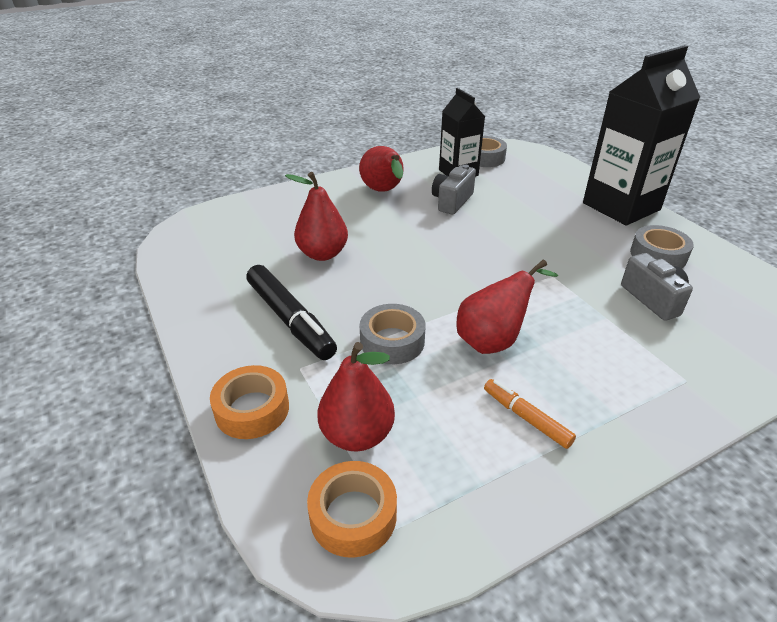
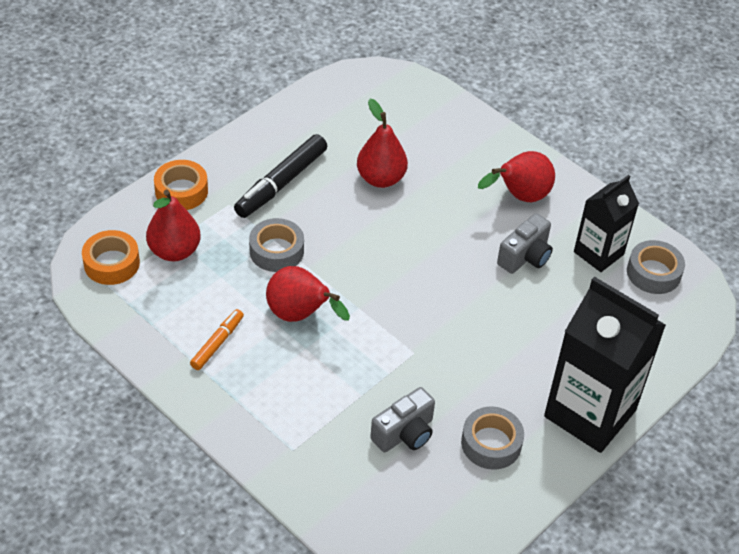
camera: 70 degrees right, 10 degrees up
(452, 201) = (525, 257): grey camera -> grey camera turned 120 degrees clockwise

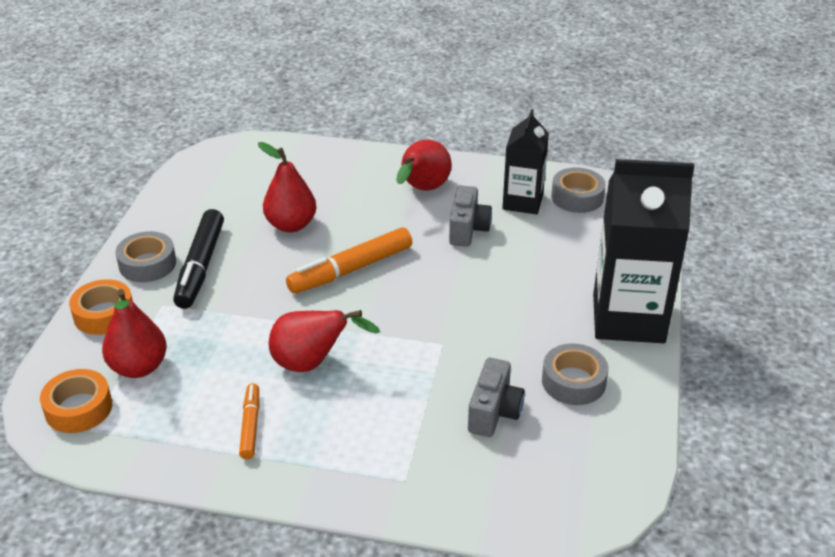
camera: 30 degrees left, 10 degrees down
(276, 251) = (243, 322): grey tape -> grey tape (147, 264)
(395, 246) = (350, 270): none -> orange marker

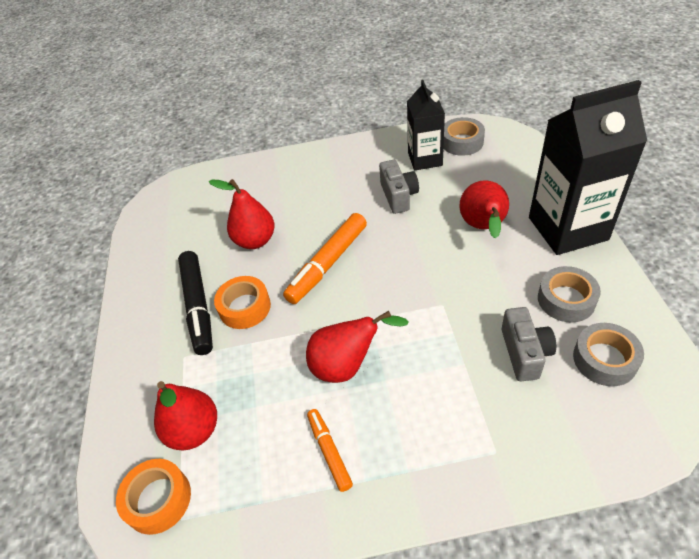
camera: 15 degrees left, 10 degrees up
(104, 314) = (134, 387): orange tape -> orange tape (244, 307)
(147, 264) = (149, 321): grey tape -> grey tape (604, 359)
(422, 189) = (342, 174): red pear -> red pear (483, 227)

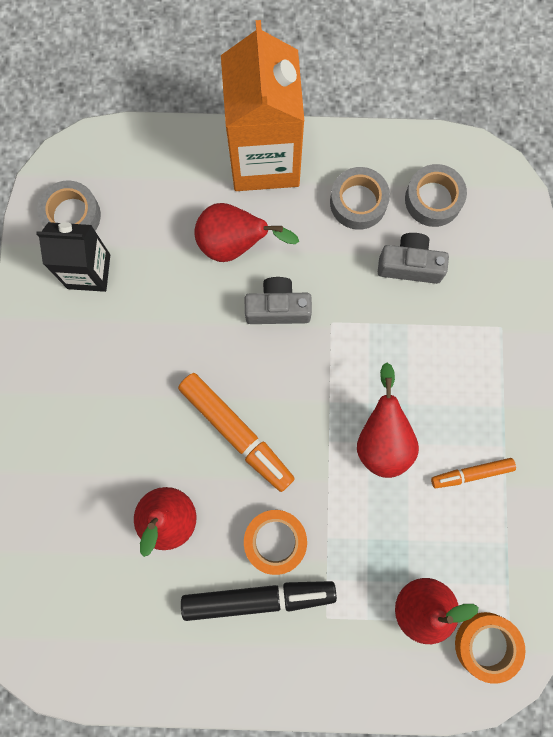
camera: 85 degrees left, 30 degrees up
(398, 196) = (148, 323): grey camera -> grey camera (278, 308)
(567, 228) = (264, 159): black carton -> orange carton

